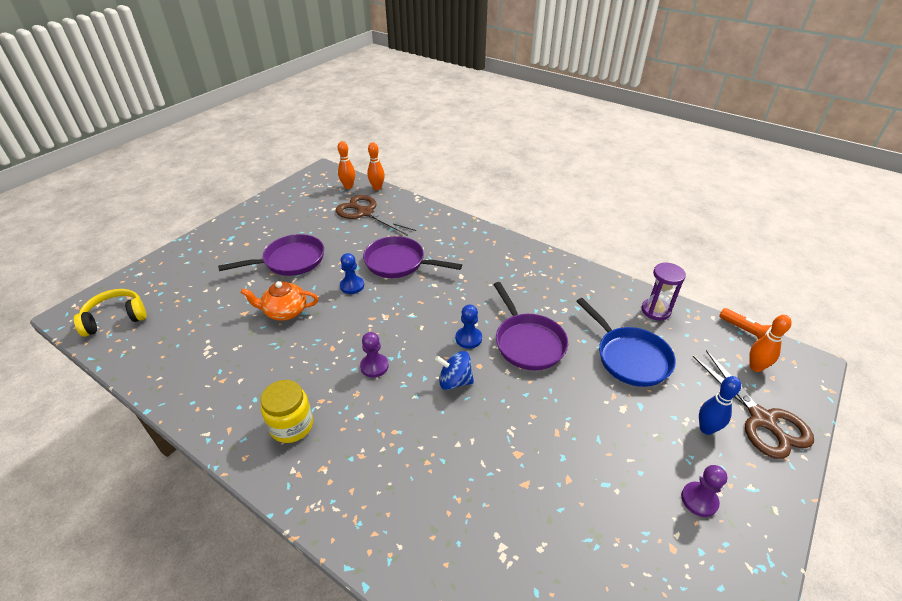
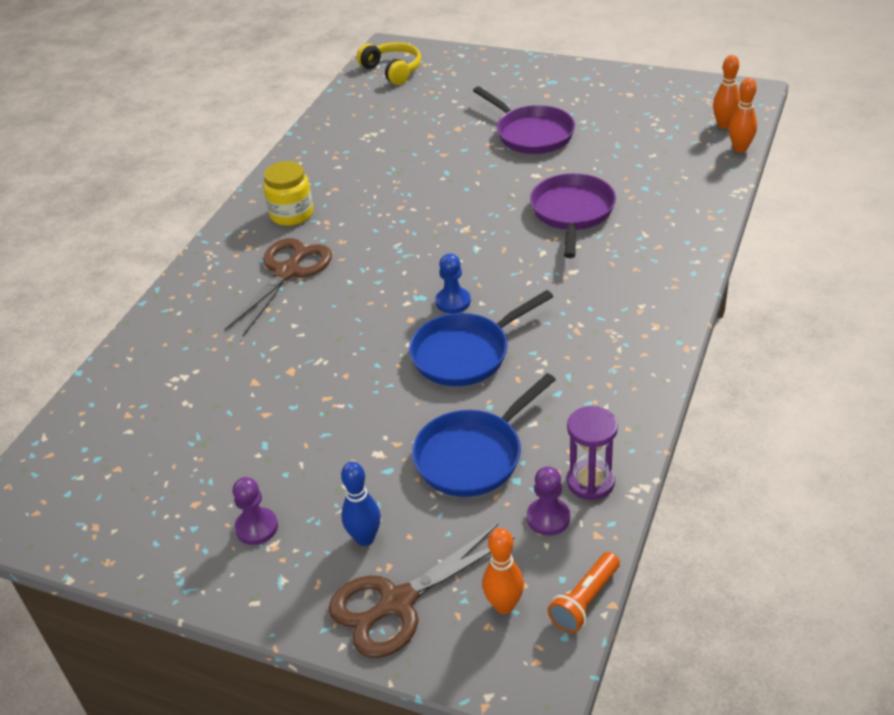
camera: 80 degrees right, 0 degrees up
(285, 312) = (443, 159): orange teapot -> none
(352, 286) = (508, 190): blue pawn -> none
(365, 212) = (669, 156): brown scissors -> brown scissors (287, 272)
(374, 366) = (383, 242): purple pawn -> purple pawn (548, 518)
(454, 381) = (379, 305): blue spinning top -> none
(528, 342) = (465, 353): purple pan -> blue pan

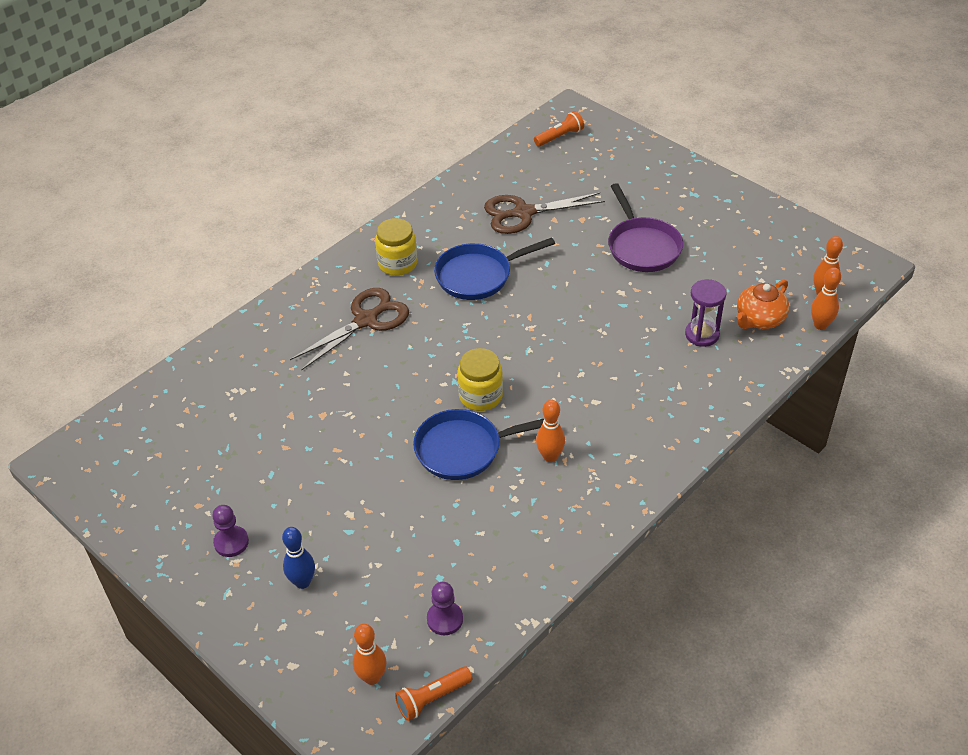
camera: 20 degrees right, 5 degrees up
(392, 70) = (559, 137): yellow headphones -> orange flashlight
(397, 603) = (298, 644): brown scissors -> brown scissors (523, 213)
(453, 302) = (480, 396): blue pawn -> yellow jar
(473, 455) = (419, 543): blue pan -> blue pan (478, 275)
(559, 332) = (550, 456): none -> orange bowling pin
(572, 213) = (629, 342): purple pan -> none
(590, 482) = (495, 601): purple hourglass -> purple hourglass (702, 334)
(681, 159) = (759, 319): none -> orange teapot

